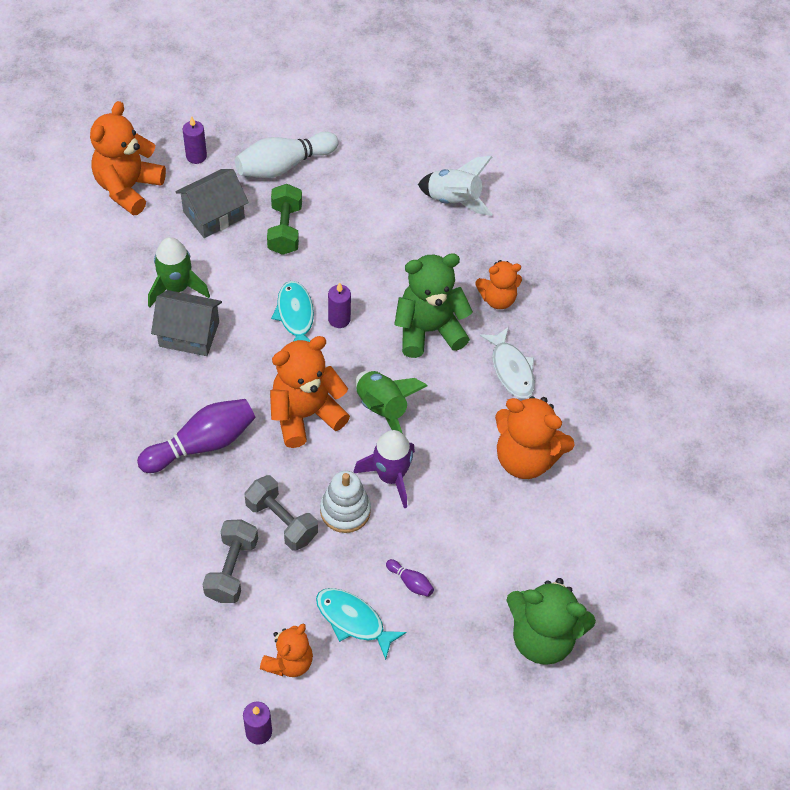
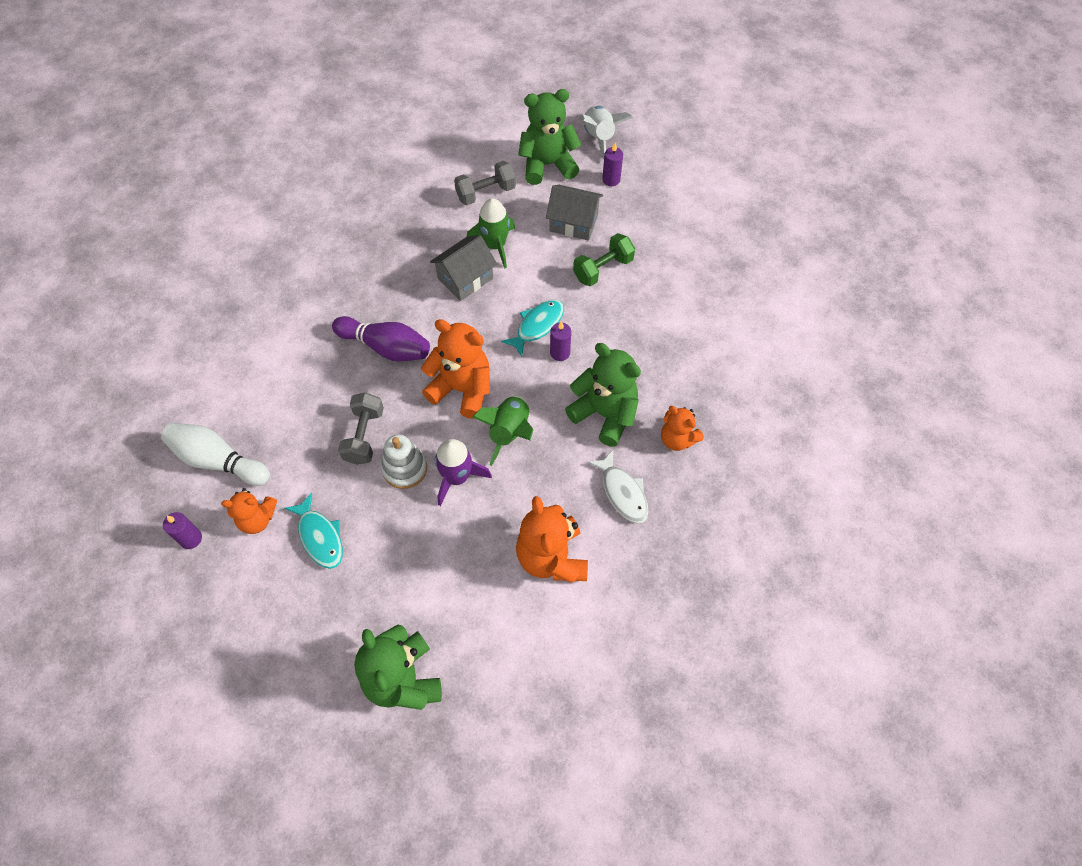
camera: 55 degrees right, 5 degrees up
(128, 188) = (547, 165): orange teddy bear -> green teddy bear
(189, 334) = (465, 278): grey house -> grey house turned 75 degrees clockwise
(232, 569) = (303, 433): grey dumbbell -> grey dumbbell (486, 193)
(284, 166) = (655, 230): white bowling pin -> white bowling pin (218, 461)
(353, 620) = (320, 537): turquoise fish -> turquoise fish turned 150 degrees clockwise
(410, 582) = (379, 552): purple bowling pin -> none
(454, 200) = (737, 349): white rocket -> white rocket (599, 138)
(511, 369) = (622, 492): white fish -> white fish turned 60 degrees counterclockwise

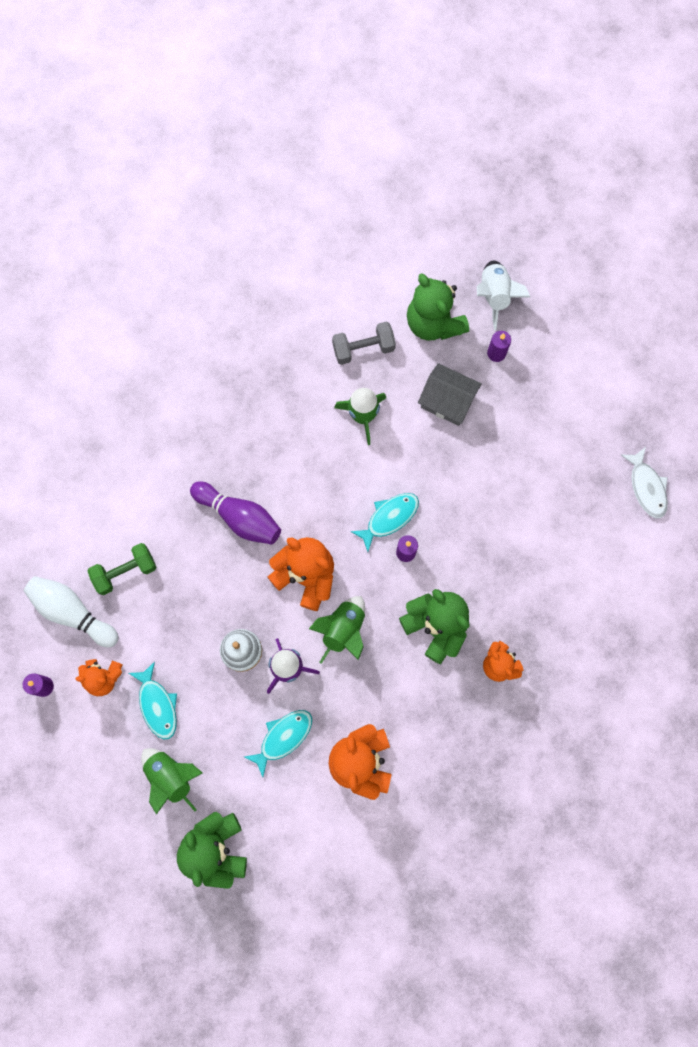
camera: 10 degrees right, 15 degrees up
(343, 608) = (171, 776): none -> green rocket
(364, 436) = (208, 610): grey dumbbell -> none
(462, 547) = (283, 737): none -> turquoise fish
(465, 278) = (327, 450): grey house -> none
(547, 165) = (433, 323): green teddy bear -> green teddy bear turned 120 degrees counterclockwise
(603, 269) = (466, 463): green dumbbell -> green dumbbell (125, 571)
(622, 492) = (437, 710): white fish -> white fish (646, 487)

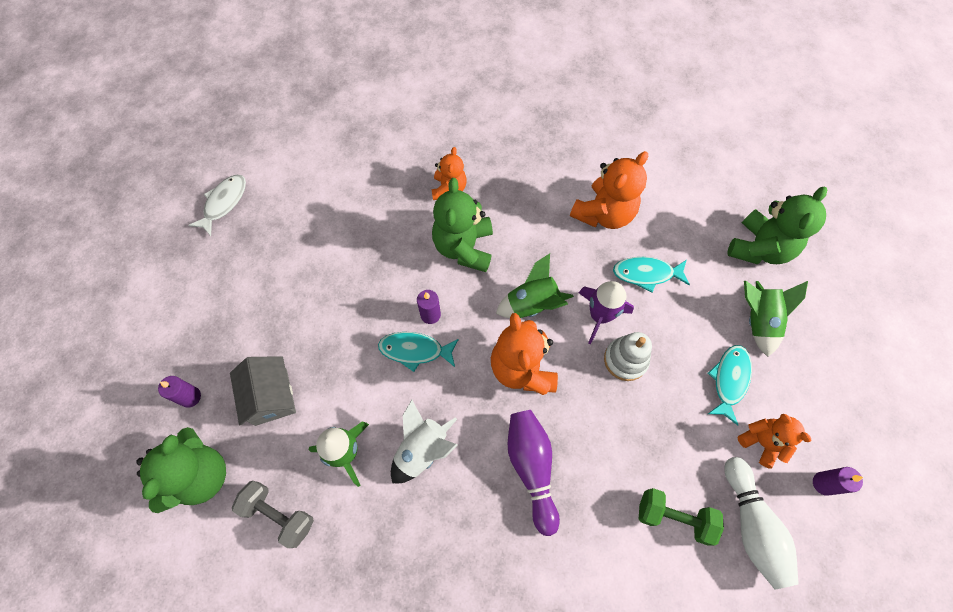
camera: 135 degrees left, 10 degrees down
(495, 296) = (129, 447): white rocket -> white rocket (422, 450)

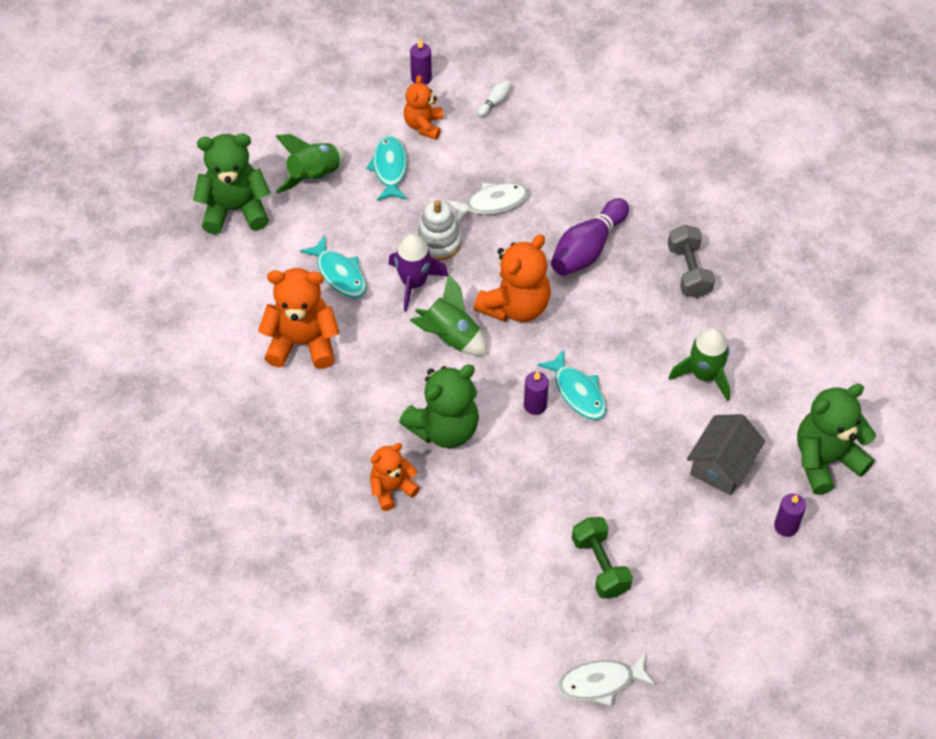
camera: 130 degrees left, 10 degrees down
(279, 514) = (790, 382): grey dumbbell -> grey dumbbell (689, 271)
(422, 450) = (648, 326): white rocket -> none
(635, 431) = (492, 203): none -> white fish
(674, 517) = (534, 147): green dumbbell -> green dumbbell (600, 566)
(729, 380) = (389, 168): turquoise fish -> turquoise fish turned 105 degrees clockwise
(751, 526) = (495, 102): white bowling pin -> white bowling pin, size x0.44

